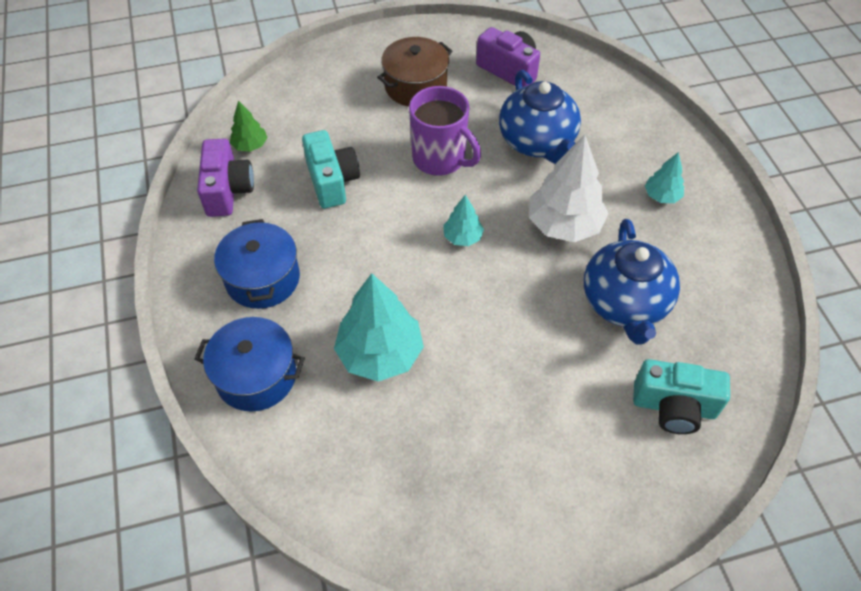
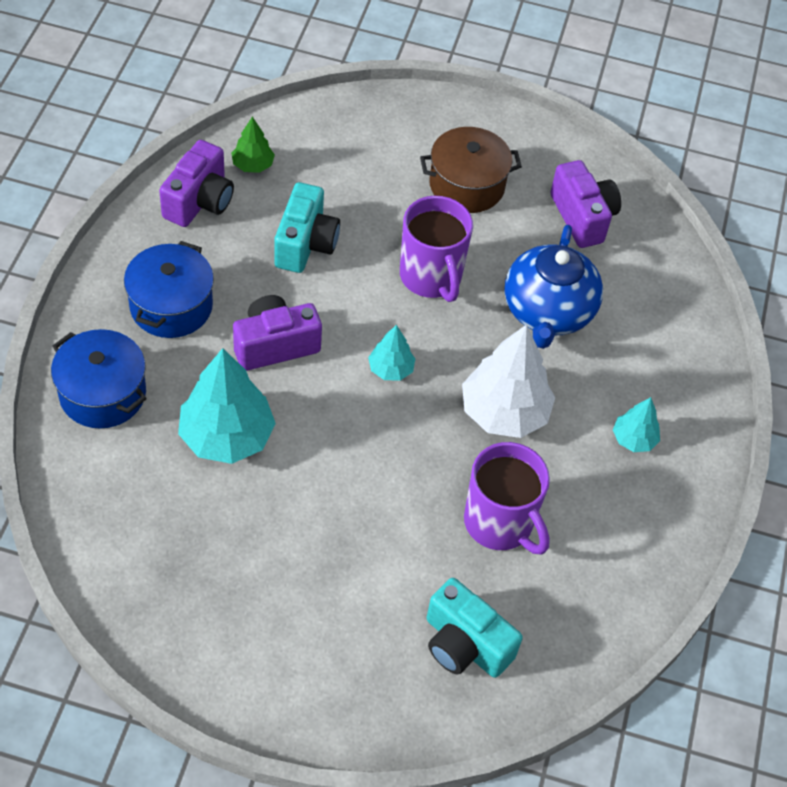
camera: 25 degrees right, 0 degrees up
(365, 265) = (275, 345): none -> purple camera
(624, 304) = (499, 523): blue teapot -> purple mug

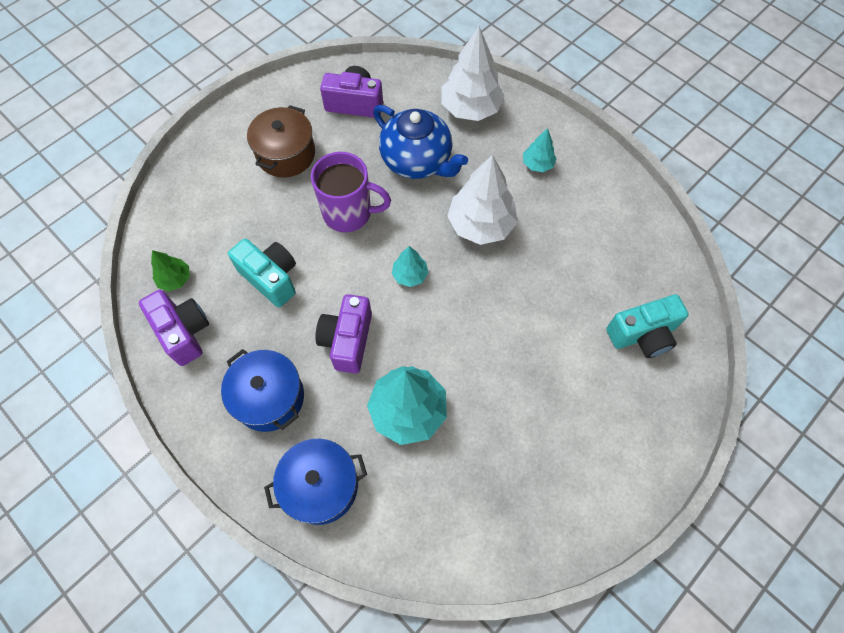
camera: 55 degrees left, 10 degrees up
(499, 523) = (562, 269): purple mug -> none
(664, 335) = (470, 108): none -> white tree

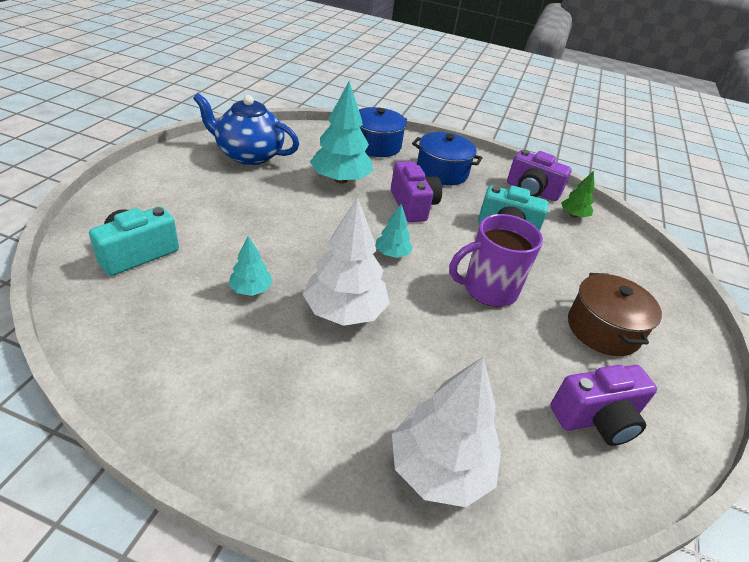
camera: 150 degrees right, 25 degrees down
(417, 161) = (459, 363): blue teapot -> blue teapot (248, 155)
(537, 164) = (300, 405): turquoise tree -> turquoise tree (251, 290)

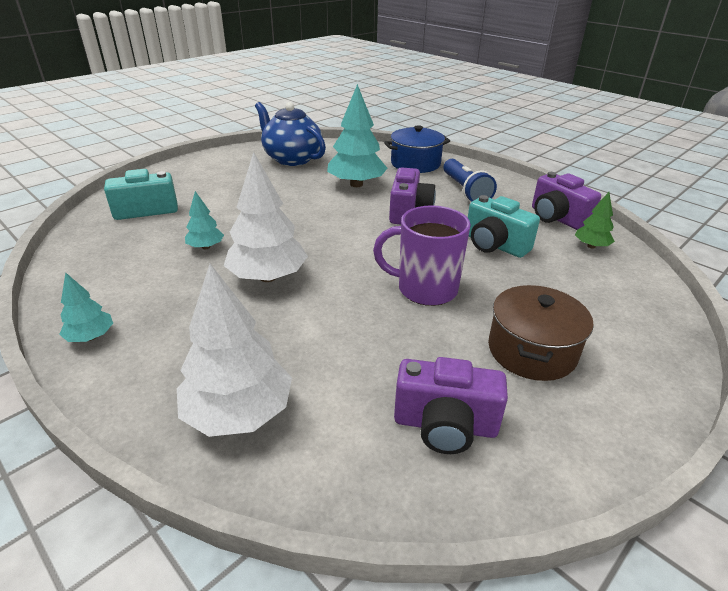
camera: 30 degrees right, 5 degrees down
(392, 254) = (352, 244): turquoise tree -> turquoise tree (91, 337)
(442, 172) = (465, 191): blue pot -> blue flashlight

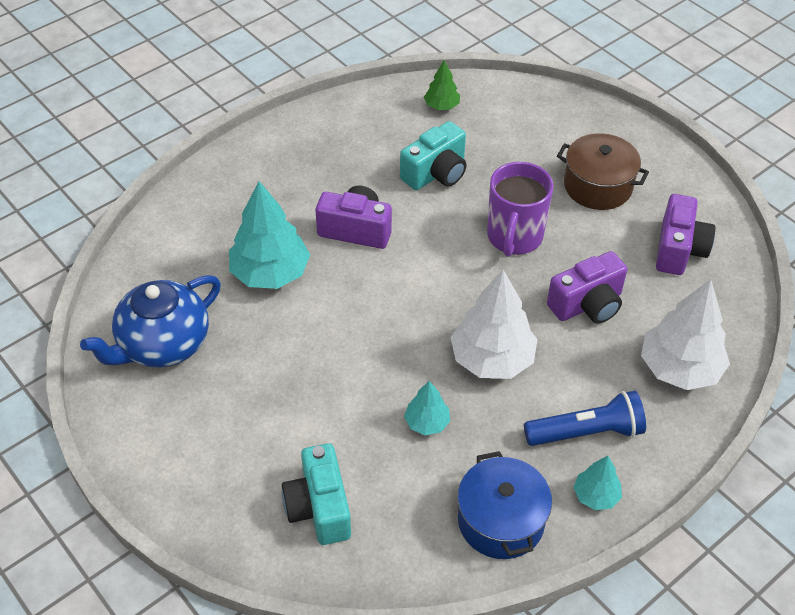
camera: 85 degrees left, 15 degrees up
(415, 164) = (212, 205): blue pot -> blue pot (501, 521)
(465, 191) = (305, 172): blue flashlight -> blue flashlight (586, 432)
(557, 218) = (383, 113): purple camera -> purple camera (587, 305)

